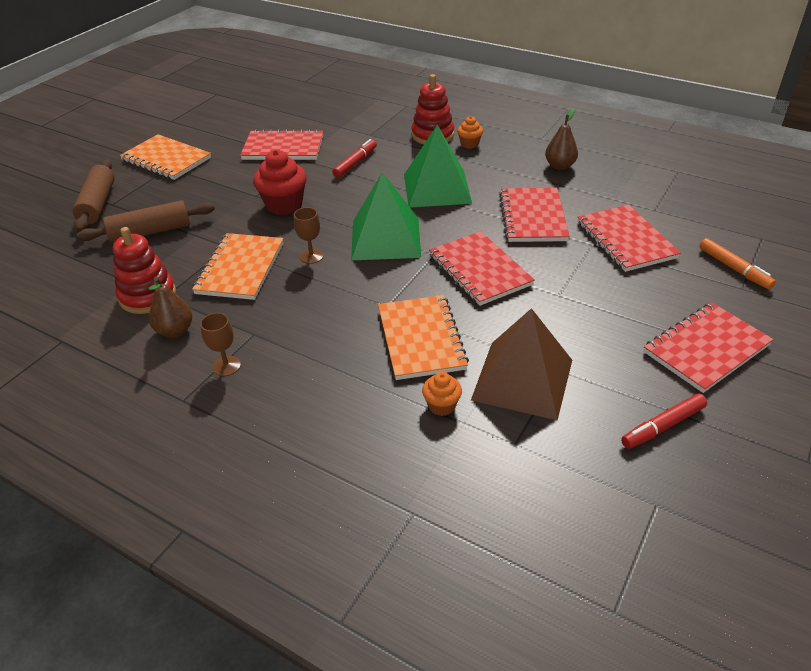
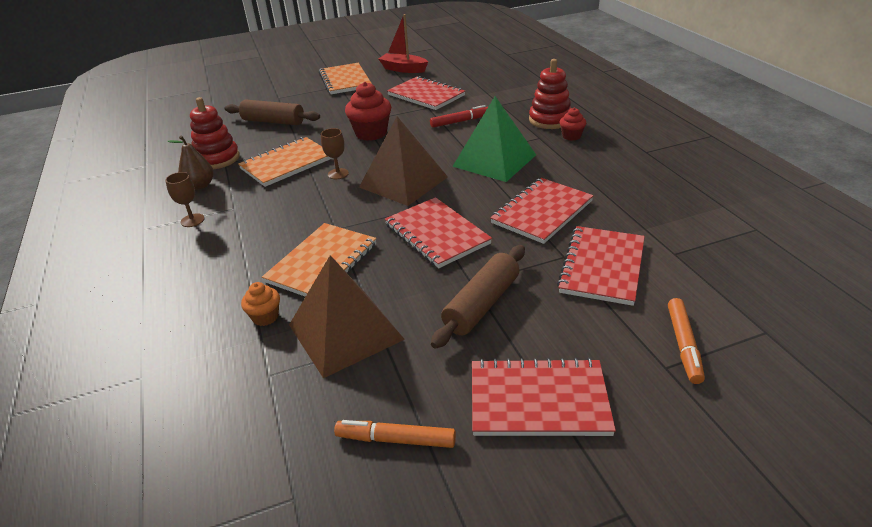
camera: 40 degrees right, 5 degrees down
(98, 204) = (272, 95): brown rolling pin -> brown rolling pin (482, 304)
(216, 127) = (403, 69): none -> red boat
(386, 238) = (403, 182): green pyramid -> brown pyramid
(469, 144) = (571, 136): orange cupcake -> red cupcake
(479, 270) = (437, 234): red notebook -> red notebook turned 45 degrees counterclockwise
(559, 166) = (630, 180): brown pear -> none
(662, 426) = (396, 439): red marker -> orange marker

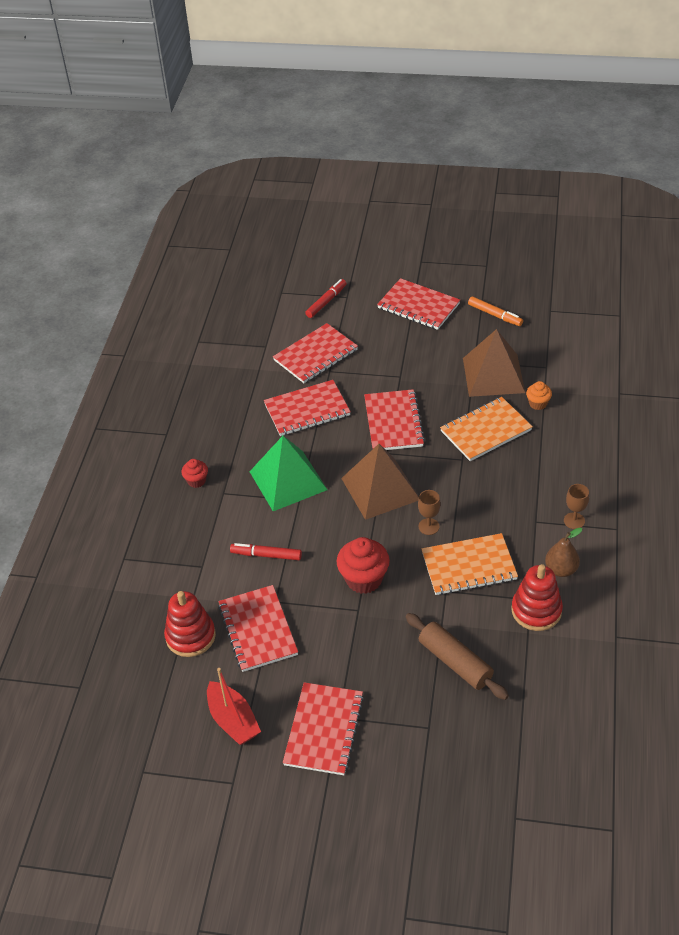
camera: 150 degrees left, 10 degrees up
(345, 80) = (324, 730): orange notebook -> red notebook
(482, 304) = (405, 360): brown rolling pin -> none
(550, 120) = (187, 514): red stacking toy -> red stacking toy (190, 636)
(683, 345) = (326, 302): orange marker -> red marker

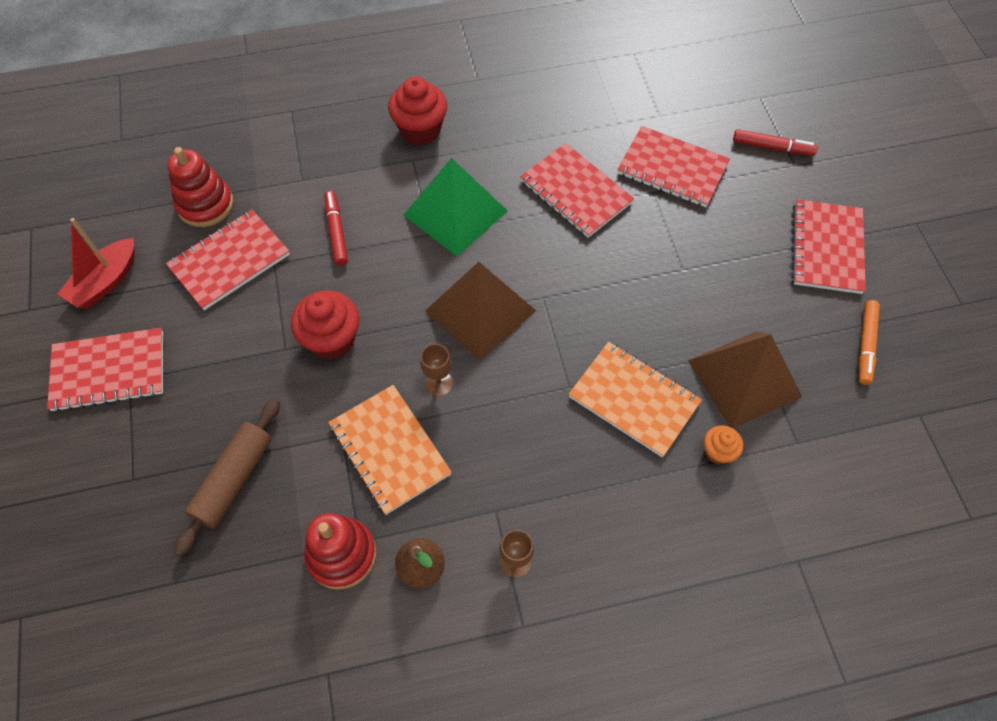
camera: 65 degrees right, 15 degrees up
(196, 481) = (420, 130): red cupcake -> red cupcake, size x1.83
(393, 422) = (598, 288): red notebook -> none

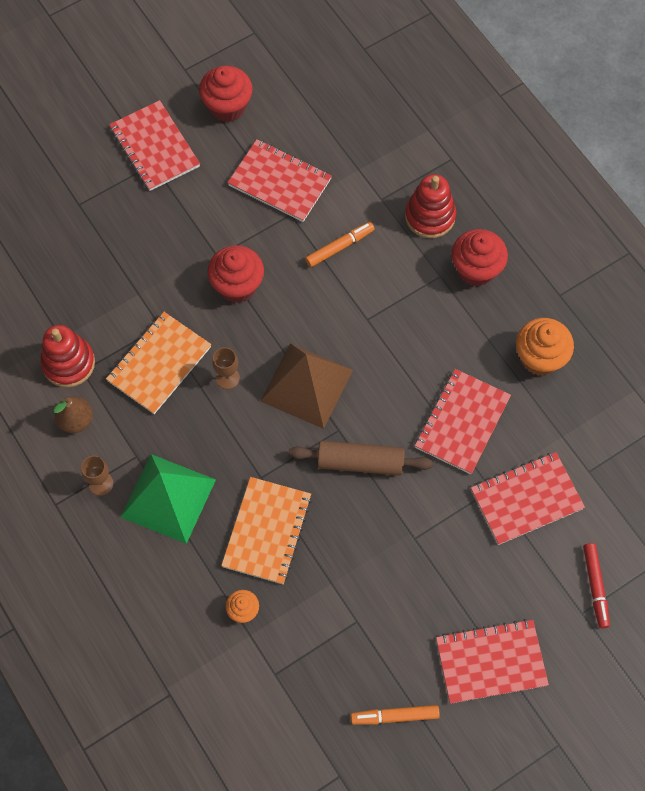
camera: 70 degrees right, 5 degrees up
(106, 282) = (227, 107): red boat -> red cupcake
(205, 205) = (326, 140): red stacking toy -> red stacking toy (430, 216)
(234, 479) = (100, 269): brown rolling pin -> brown rolling pin (360, 462)
(336, 231) = (339, 247): red marker -> orange marker
(455, 212) = (397, 331): green pyramid -> green pyramid (168, 498)
(534, 113) = (539, 358): none -> orange cupcake
(672, 169) = (526, 499): red notebook -> red notebook turned 60 degrees clockwise
(744, 378) = (321, 616): brown pyramid -> none

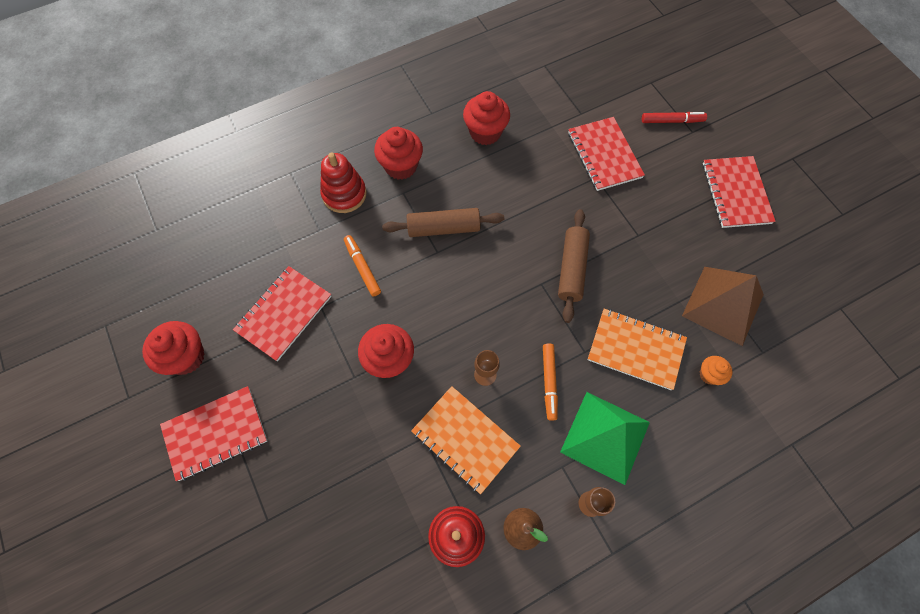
camera: 85 degrees left, 0 degrees up
(306, 385) = (497, 306): brown pyramid -> brown pyramid (723, 305)
(395, 716) = (786, 263): orange marker -> orange marker (549, 382)
(398, 323) = (443, 228): none -> brown rolling pin
(462, 422) = (538, 191): red notebook -> none
(539, 358) = (485, 132): orange cupcake -> red cupcake

